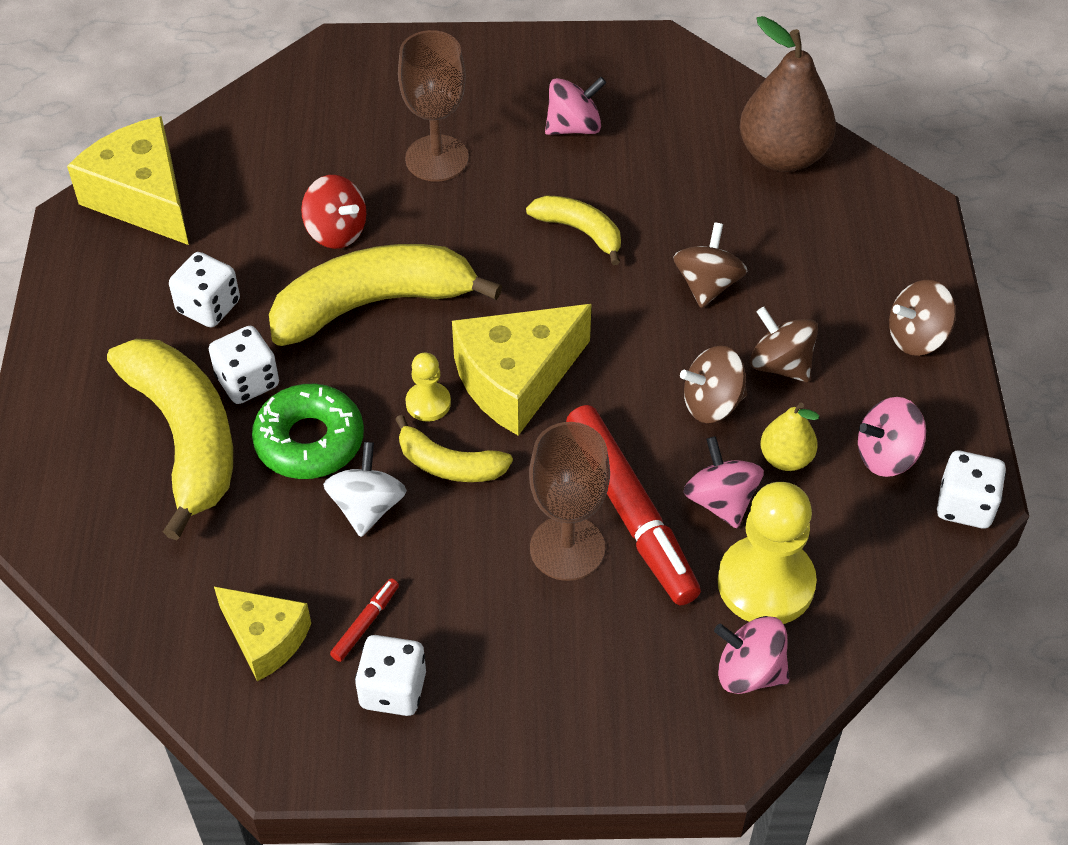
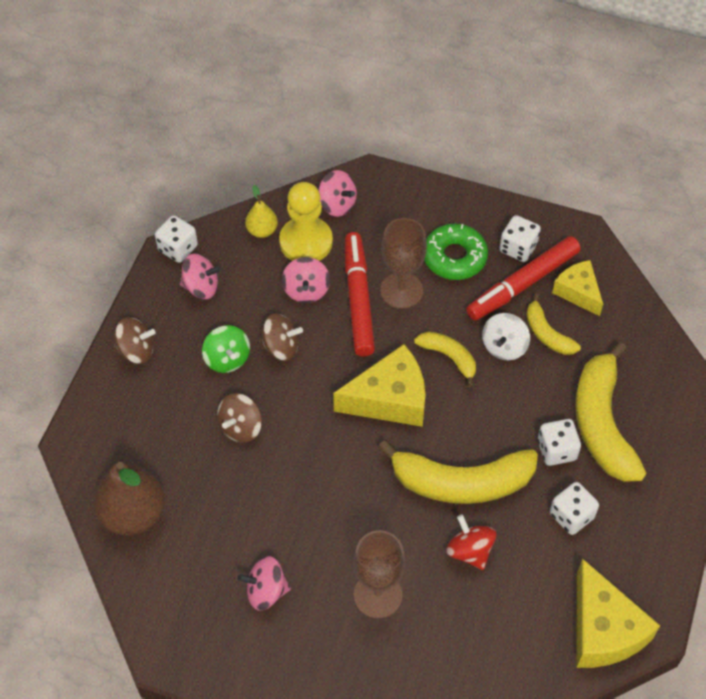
camera: 160 degrees left, 5 degrees up
(309, 441) = (527, 398): green donut -> green donut (454, 257)
(365, 623) = (523, 284): red marker -> red marker, size x2.46
(428, 403) = (448, 400): yellow pawn -> none
(580, 231) = (303, 496): yellow banana -> yellow banana (547, 334)
(780, 364) = (227, 359): brown spinning top -> green spinning top
(786, 458) = (257, 302): yellow pear -> yellow pear (262, 230)

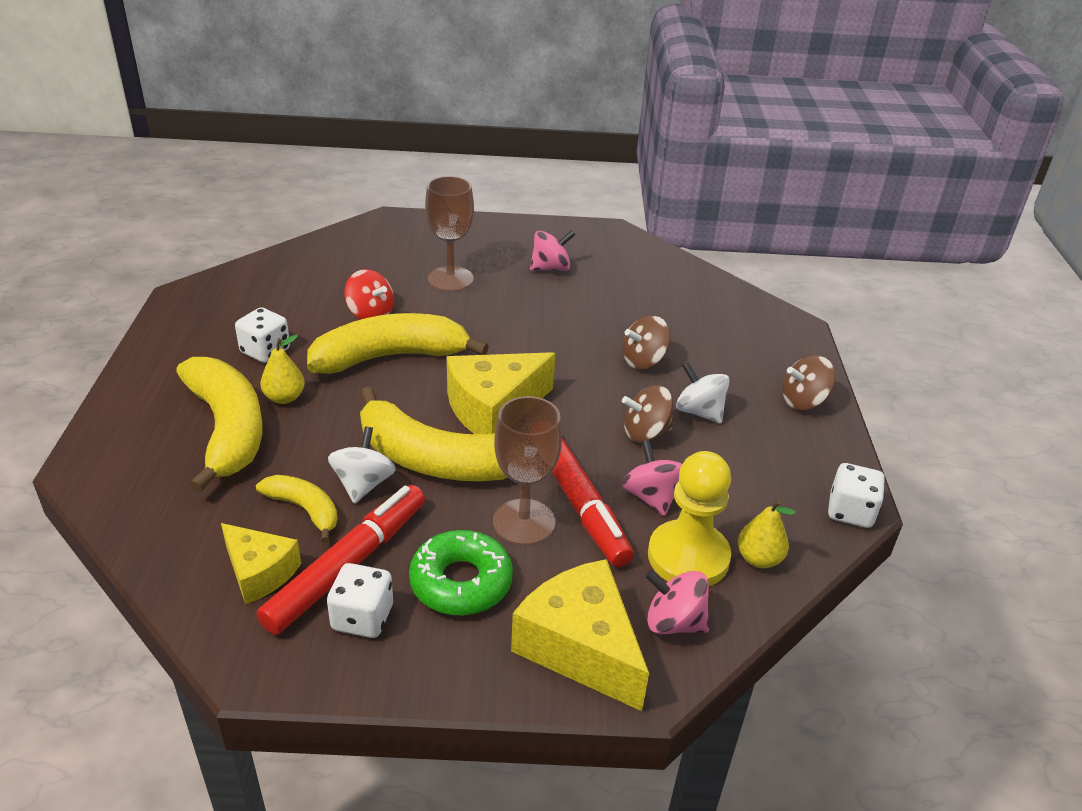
camera: 160 degrees right, 20 degrees down
(133, 514) = (699, 292): brown pear -> none
(201, 287) = (784, 474): pink spinning top -> none
(227, 359) = (699, 412): green spinning top -> white spinning top
(241, 427) = (644, 361): brown spinning top -> brown spinning top turned 135 degrees counterclockwise
(449, 357) = (434, 460): yellow banana -> yellow banana, size x1.93
(556, 450) = (284, 398): white dice -> yellow pear
(603, 630) = (233, 287): yellow cheese -> yellow cheese (581, 647)

